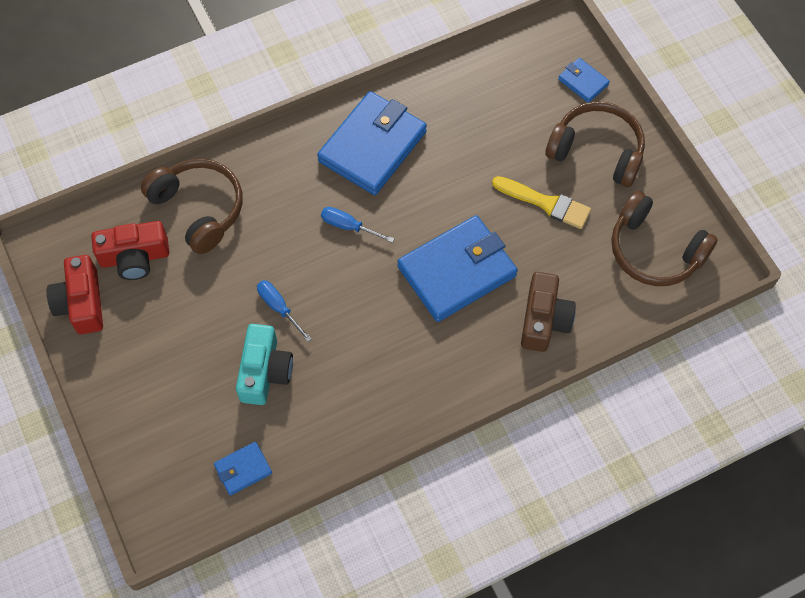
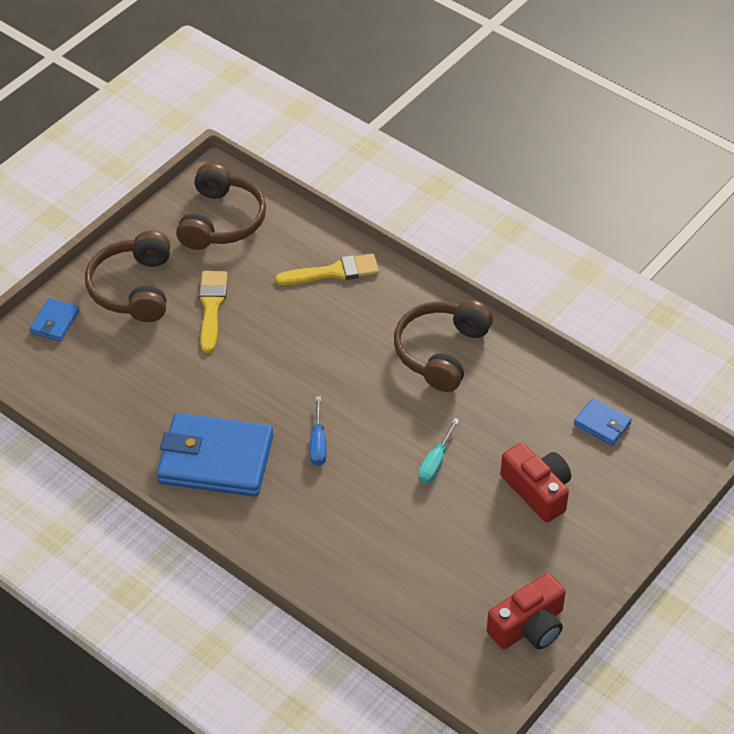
camera: 115 degrees left, 15 degrees down
(135, 257) = (453, 605): red camera -> red camera (537, 490)
(199, 209) = (367, 575): brown headphones -> brown headphones (441, 352)
(265, 371) = (504, 446): turquoise camera -> none
(279, 307) = (435, 462): blue screwdriver -> turquoise screwdriver
(457, 271) = (320, 346): blue wallet -> none
(544, 320) = (333, 272): brown camera -> yellow brush

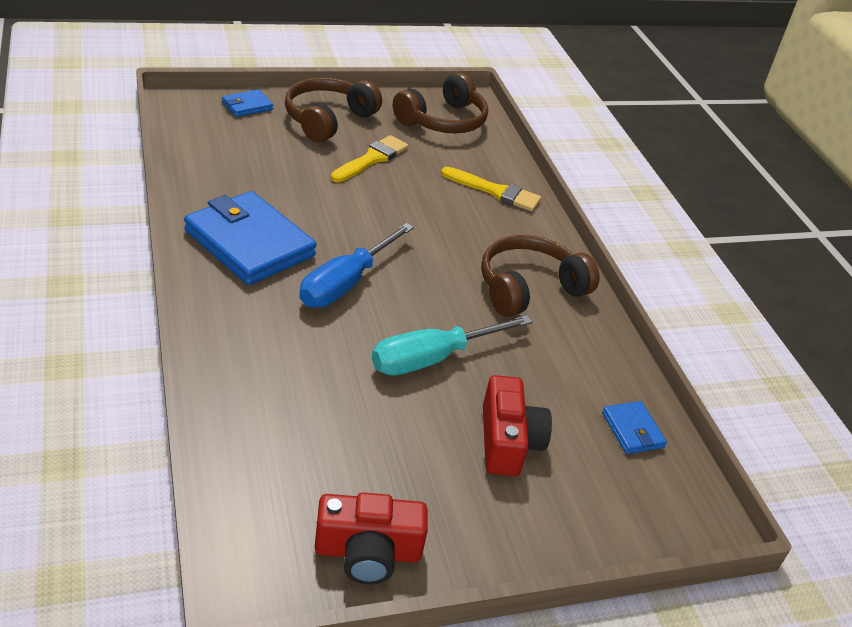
camera: 30 degrees right, 10 degrees down
(318, 443) = (346, 283): blue screwdriver -> blue screwdriver, size x1.82
(435, 462) = (432, 359): turquoise screwdriver -> turquoise screwdriver, size x1.82

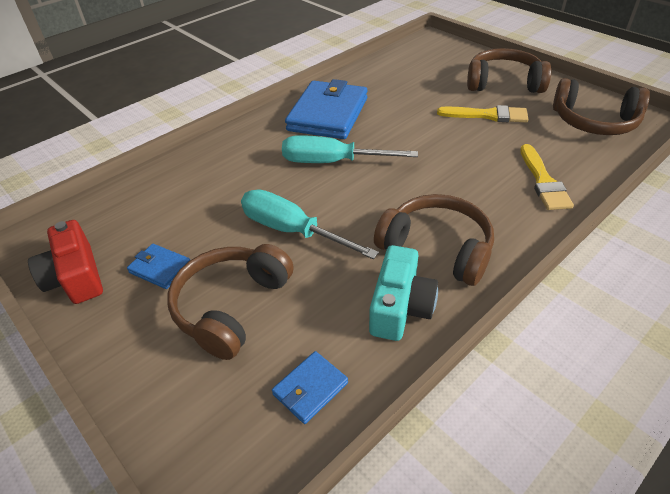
camera: 70 degrees right, 5 degrees up
(247, 106) = (466, 56): blue wallet -> blue wallet (160, 268)
(346, 283) = (332, 162): blue screwdriver -> turquoise screwdriver
(508, 441) = (231, 306): red camera -> brown headphones
(580, 342) = (400, 307): none -> turquoise camera

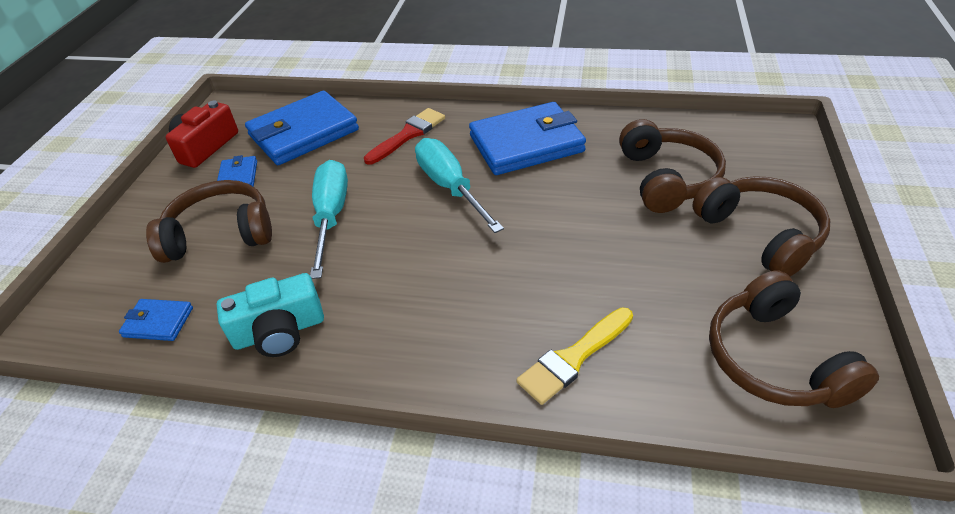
camera: 55 degrees right, 0 degrees up
(155, 207) = (304, 133): none -> blue wallet
(243, 156) = (408, 135): none -> red brush
(437, 248) = (379, 319): brown headphones -> brown headphones (667, 178)
(487, 115) = (664, 253): yellow brush -> none

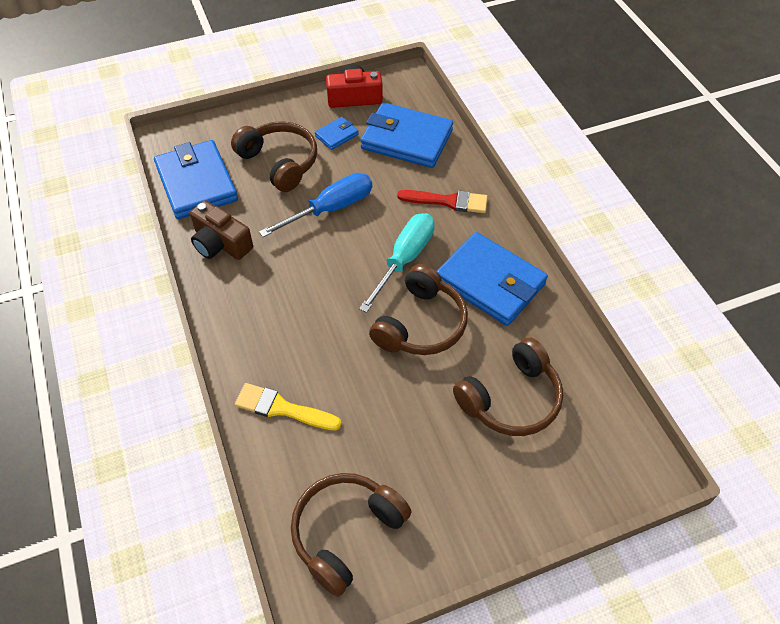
camera: 55 degrees right, 10 degrees up
(158, 322) = (196, 183): blue wallet -> blue wallet, size x2.18
(279, 331) = (220, 243): turquoise camera -> brown camera
(331, 216) = (331, 208): turquoise screwdriver -> blue screwdriver
(760, 234) = (481, 489): brown headphones -> brown headphones (421, 324)

